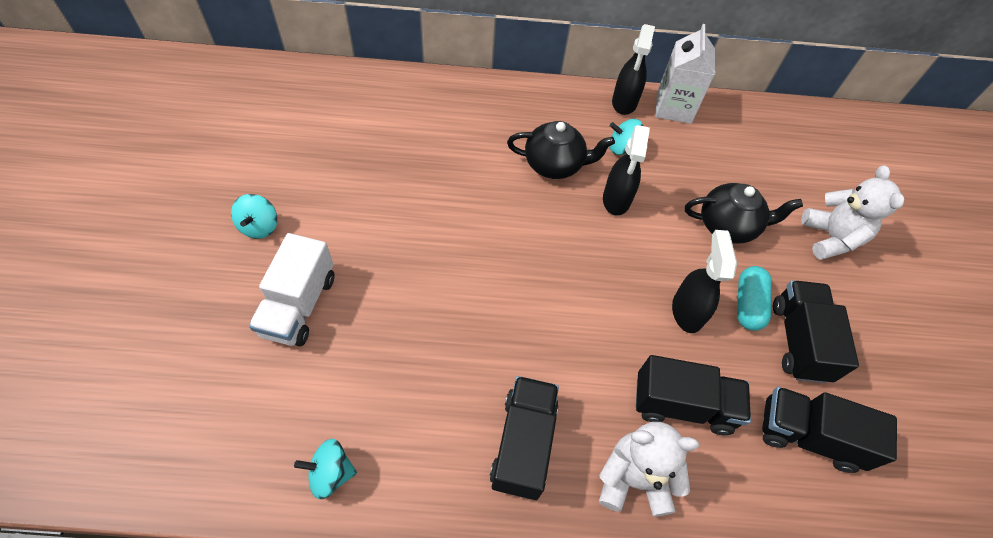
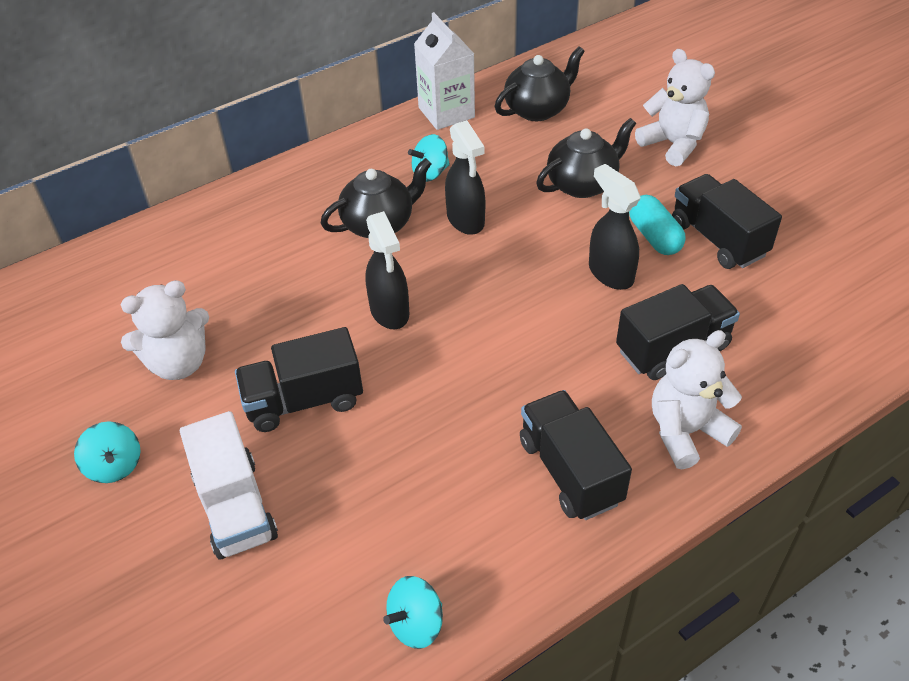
camera: 30 degrees left, 10 degrees down
(350, 182) = (178, 363): none -> white teddy bear
(624, 103) = (396, 133): black spray bottle -> black spray bottle (390, 312)
(745, 145) = (538, 109): none -> black teapot
(807, 436) = (786, 305): black truck -> black truck (304, 401)

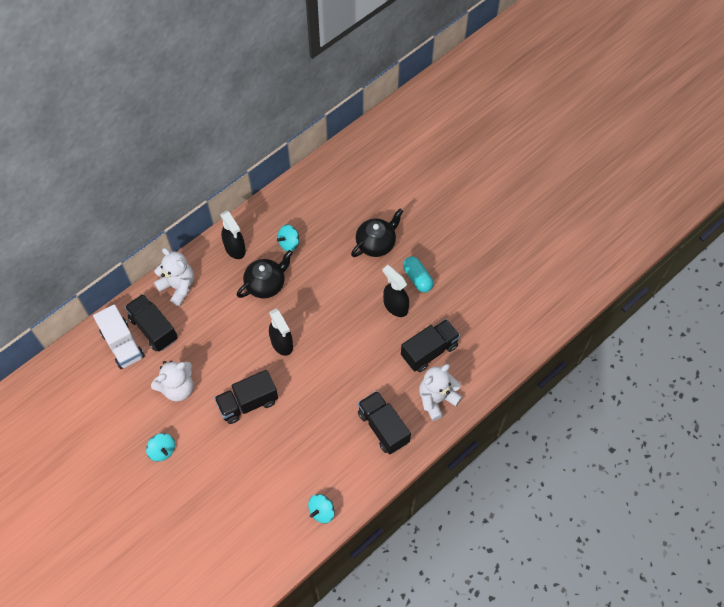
camera: 10 degrees left, 15 degrees up
(235, 507) = (227, 465): white truck -> white truck (122, 344)
(446, 112) = (291, 193): white carton -> none
(466, 220) = (314, 276): black spray bottle -> black spray bottle (235, 248)
(538, 109) = (345, 186): black teapot -> none
(673, 144) = (425, 208): white teddy bear -> white teddy bear (178, 286)
(718, 239) = (451, 276): black truck -> black truck (153, 329)

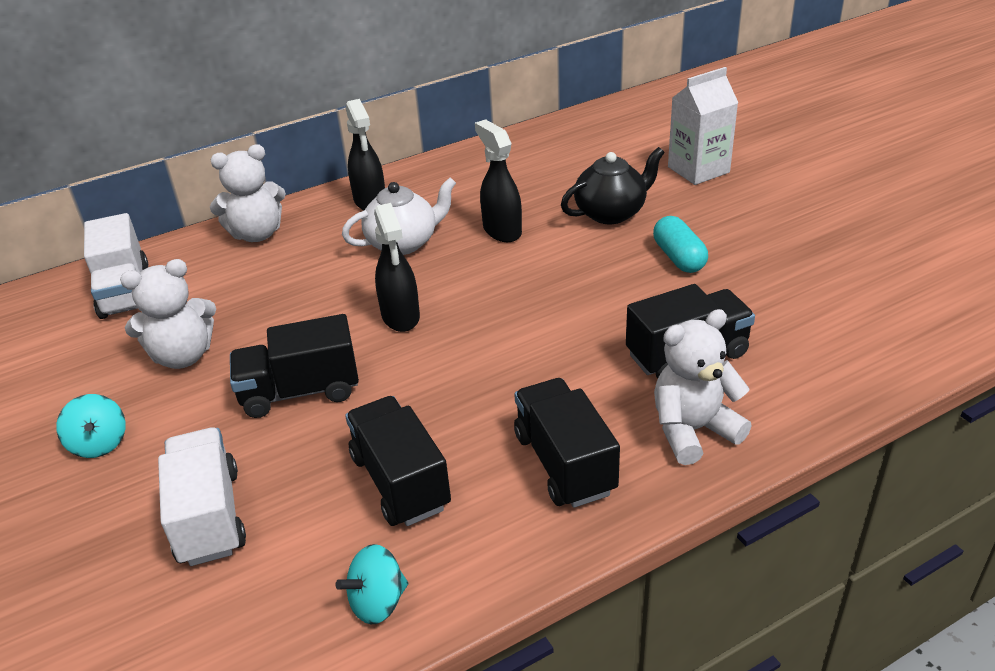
camera: 15 degrees right, 25 degrees down
(153, 329) = (188, 278): black truck -> black truck (400, 481)
(178, 286) = (257, 234): white teddy bear -> white teddy bear turned 105 degrees clockwise
(234, 482) = (209, 516): none -> white truck
(266, 284) = (403, 243): black teapot -> white teapot
(289, 243) = (461, 202): turquoise spinning top -> none
(395, 306) = (629, 288): black spray bottle -> black spray bottle (501, 230)
(420, 197) = (698, 170): none -> white carton

